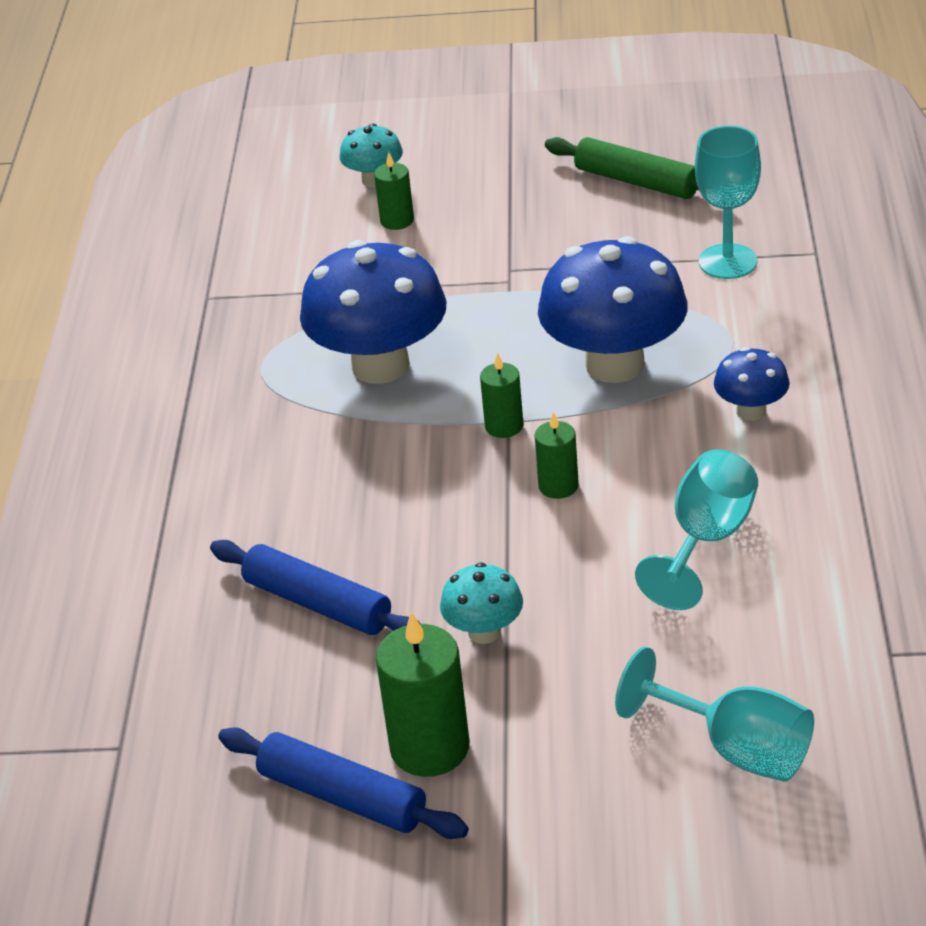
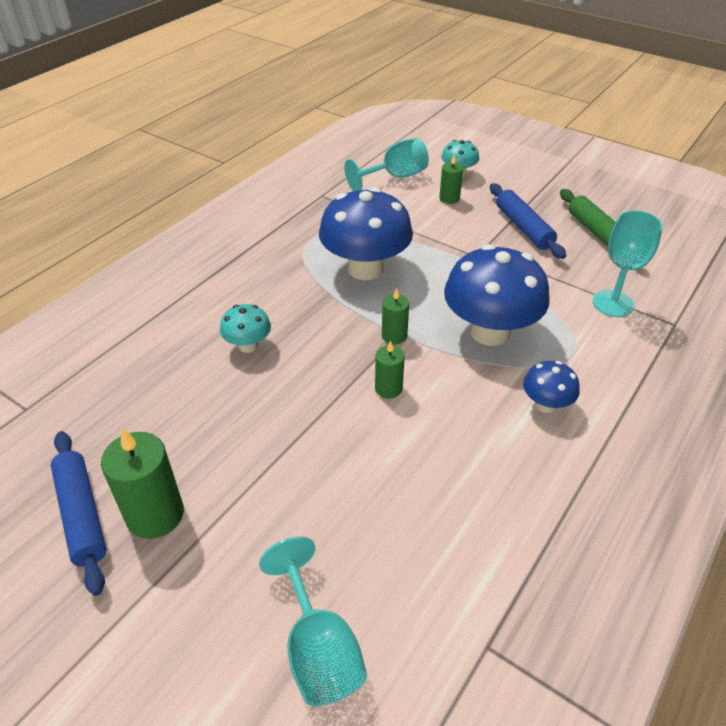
camera: 30 degrees right, 5 degrees up
(318, 603) = (198, 385): blue rolling pin -> blue rolling pin (523, 227)
(484, 632) = (259, 457): turquoise mushroom -> turquoise mushroom (248, 345)
(706, 540) = (441, 476): turquoise goblet -> turquoise goblet (395, 177)

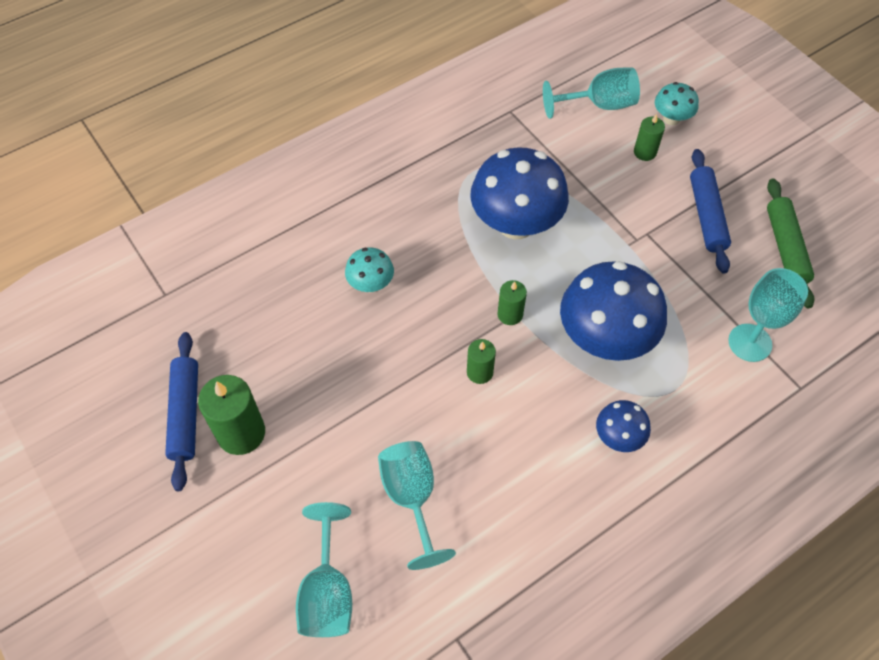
camera: 20 degrees right, 15 degrees up
(372, 519) = (412, 498): none -> turquoise goblet

